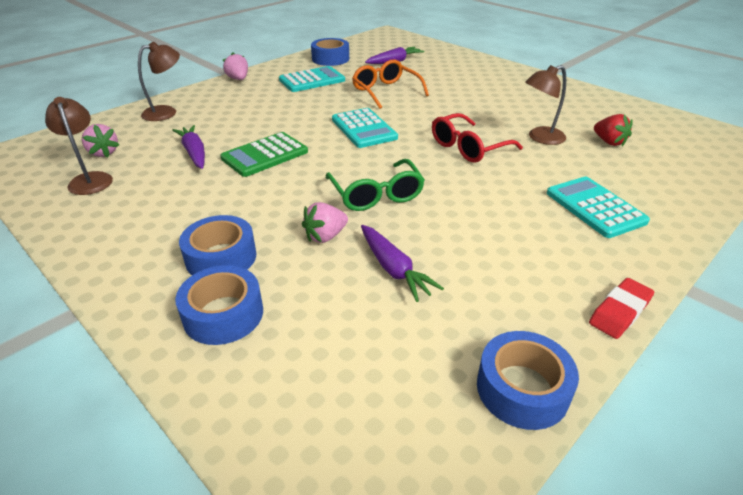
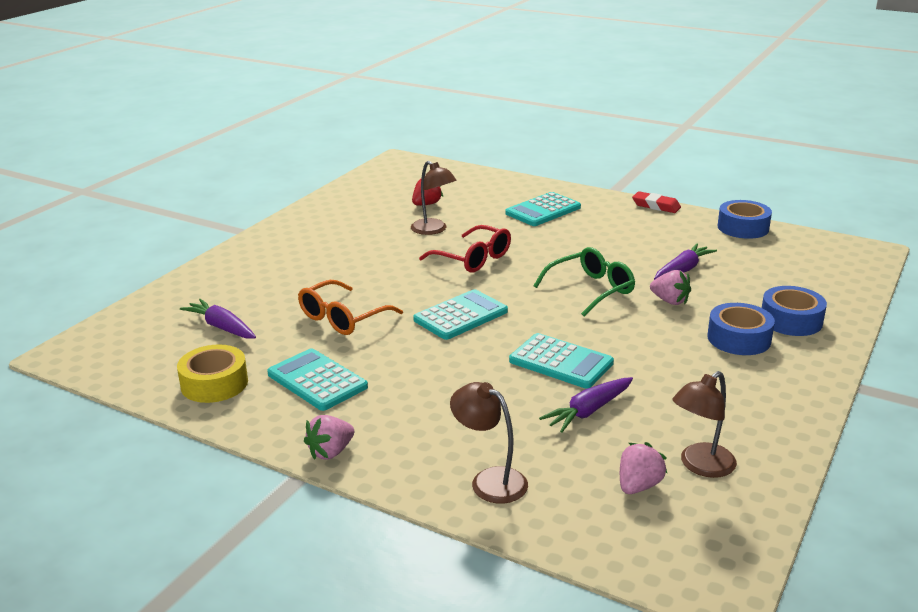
camera: 105 degrees left, 10 degrees down
(265, 155) = (561, 362): green calculator -> turquoise calculator
(330, 59) = (214, 383): blue tape -> yellow tape

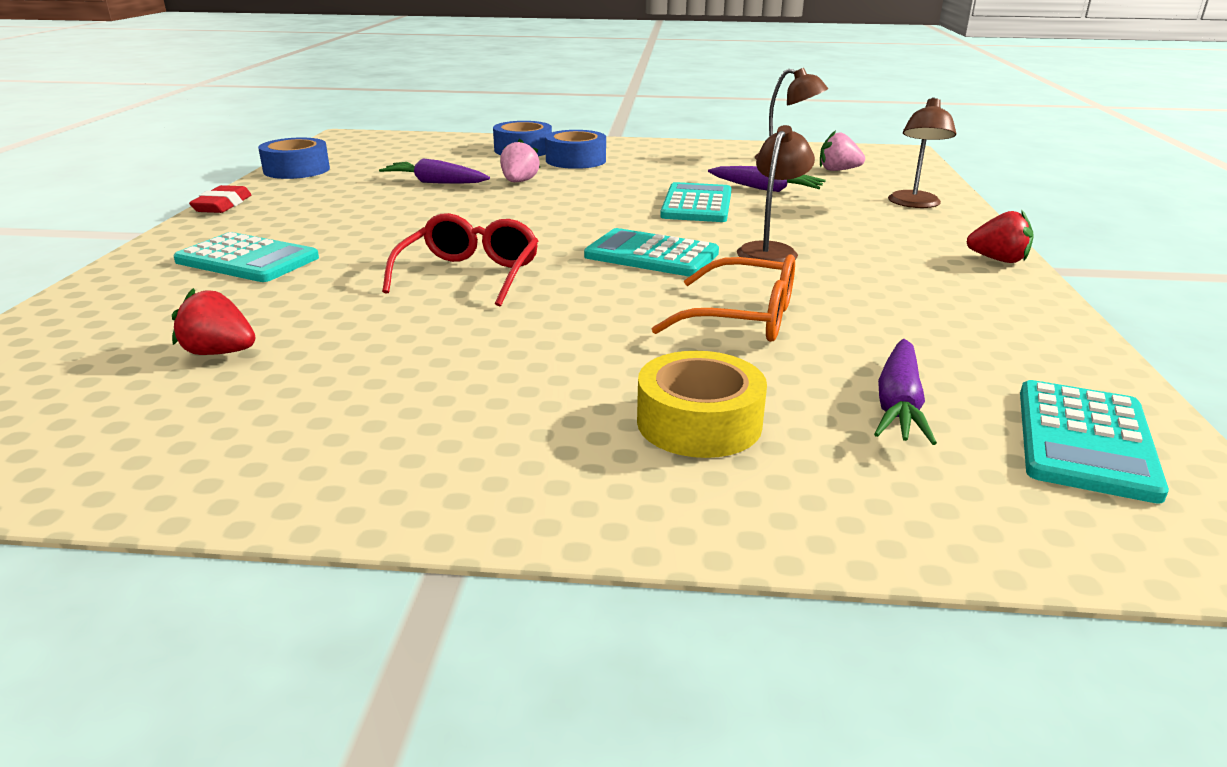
camera: 115 degrees left, 0 degrees up
(214, 383) = (1024, 355): yellow tape -> yellow tape (699, 422)
(317, 380) = (905, 295): turquoise calculator -> turquoise calculator (1084, 440)
(331, 452) = (998, 260): pink strawberry -> red strawberry
(433, 230) = (361, 321): brown lamp -> brown lamp (771, 250)
(591, 290) = (518, 209): green glasses -> none

